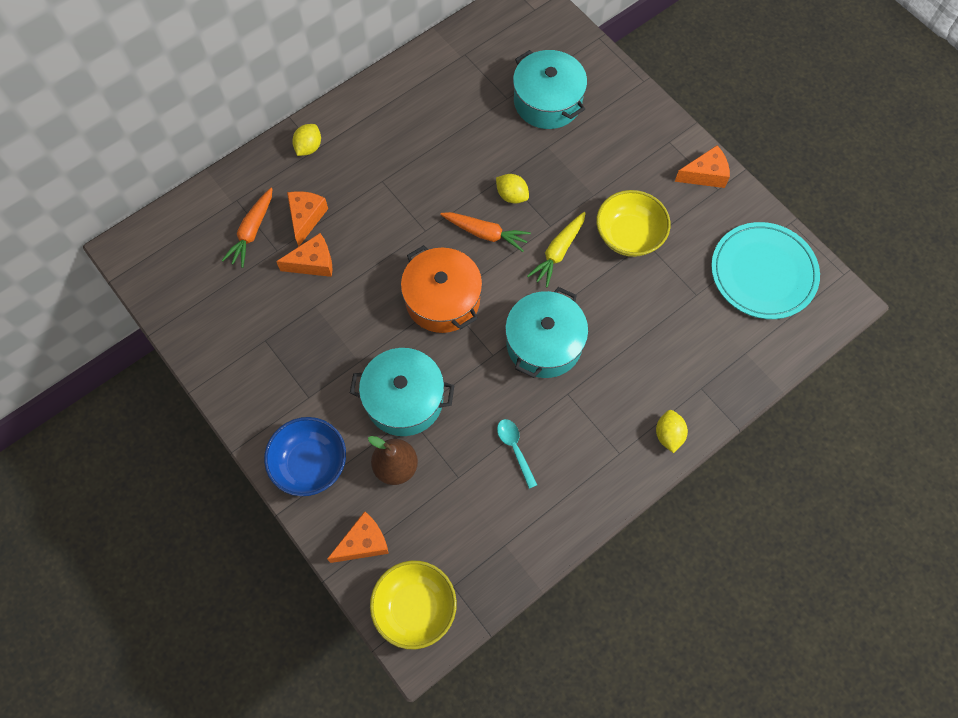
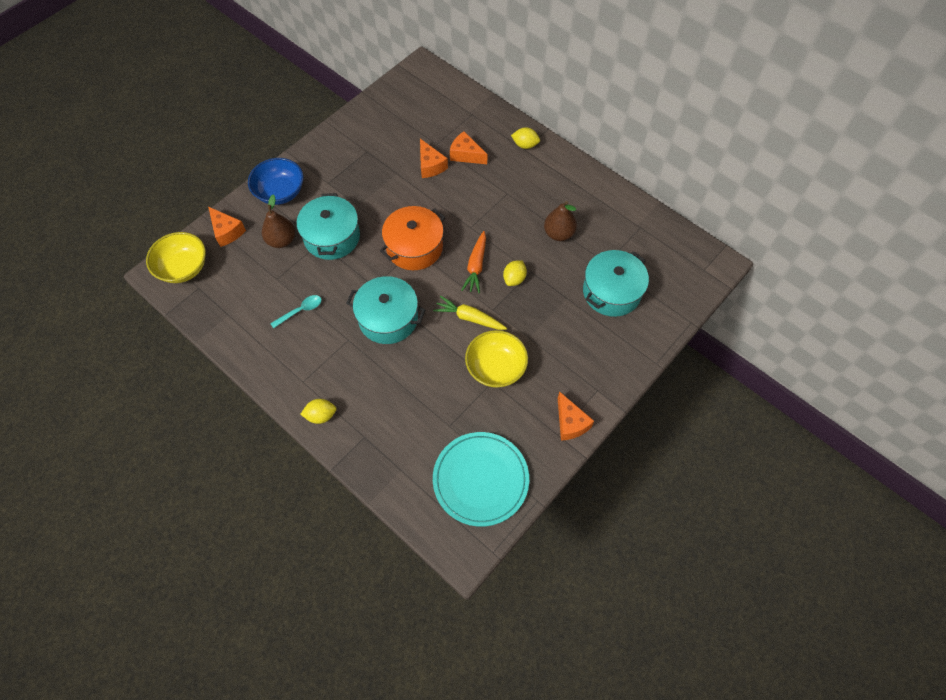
camera: 80 degrees right, 5 degrees down
(252, 231) = (448, 127): orange carrot -> none
(306, 218) = (466, 155): orange cheese -> orange cheese turned 150 degrees counterclockwise
(456, 137) = (558, 233): none -> brown pear

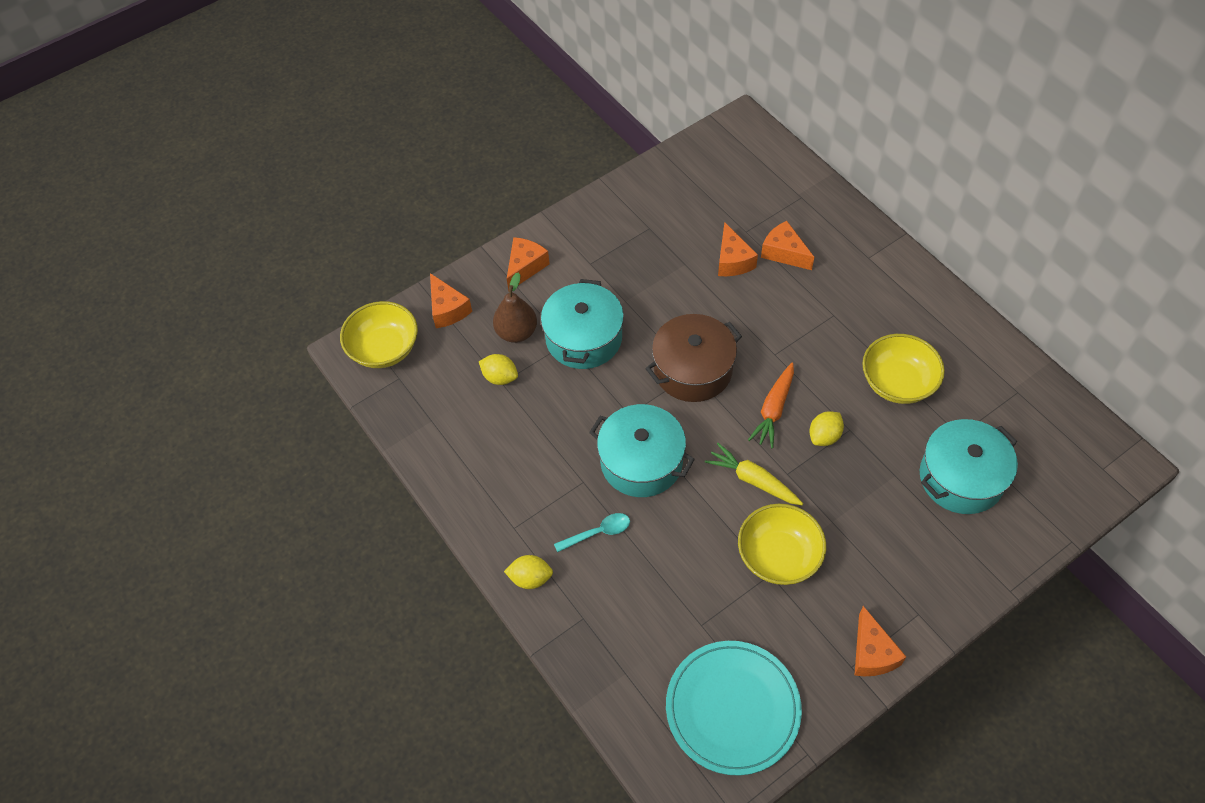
camera: 15 degrees right, 5 degrees down
(280, 192) = (525, 267): blue bowl -> orange cheese
(300, 311) = (526, 431): turquoise spoon -> turquoise spoon (598, 533)
(414, 247) = (692, 370): orange pot -> brown pot
(525, 145) = (869, 251): yellow lemon -> yellow lemon (500, 377)
(558, 233) = (897, 383): brown pear -> yellow bowl

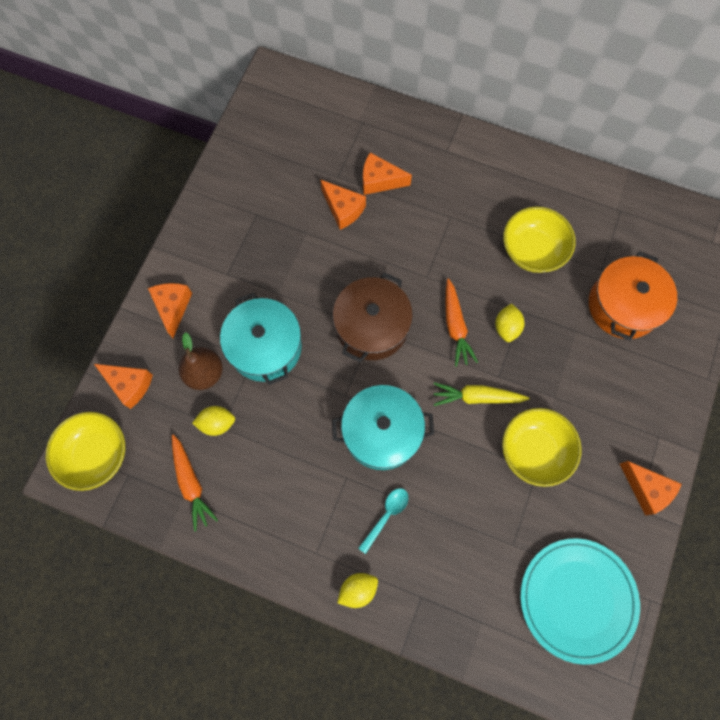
camera: 35 degrees left, 15 degrees up
(446, 413) = (191, 483): none -> orange carrot
(961, 478) = (623, 306): turquoise pot -> orange pot

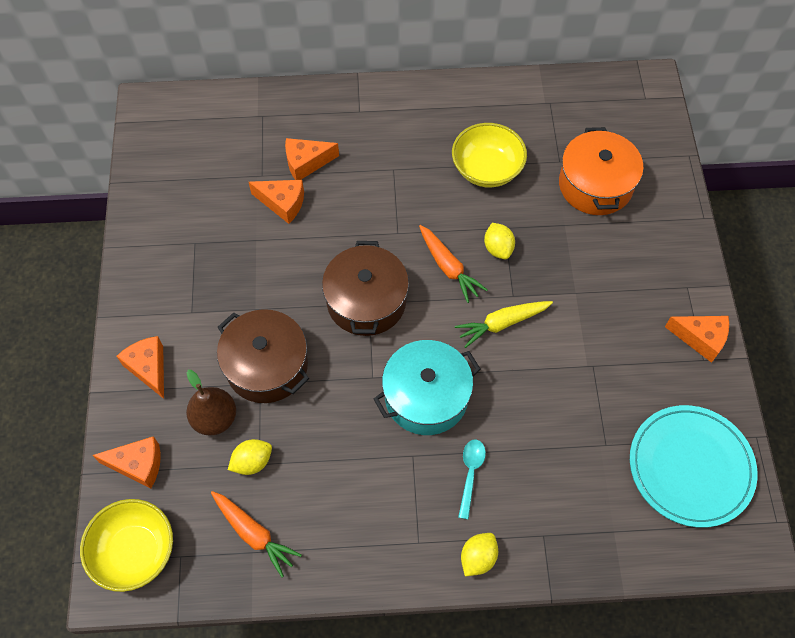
camera: 25 degrees left, 10 degrees down
(265, 347) = (267, 366): turquoise pot -> brown pot
(534, 451) = (581, 349): yellow bowl -> none

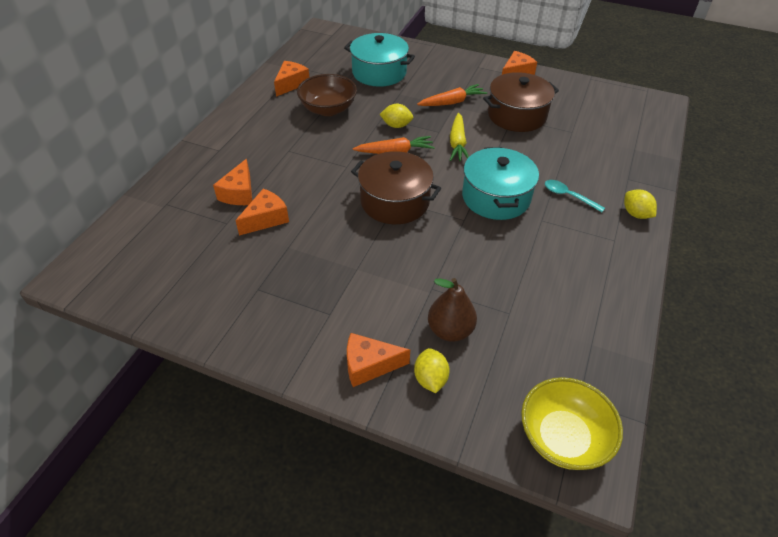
camera: 65 degrees left, 15 degrees down
(138, 465) = (470, 406): orange cheese -> orange cheese (291, 84)
(252, 462) = (505, 317): yellow lemon -> yellow lemon (430, 379)
(254, 534) = (574, 337): orange carrot -> orange carrot (452, 102)
(267, 366) = (417, 278): brown pot -> brown pot (517, 115)
(487, 169) = (328, 109): yellow bowl -> brown bowl
(595, 185) = (379, 72): orange pot -> turquoise pot
(690, 467) = (601, 106): turquoise plate -> none

